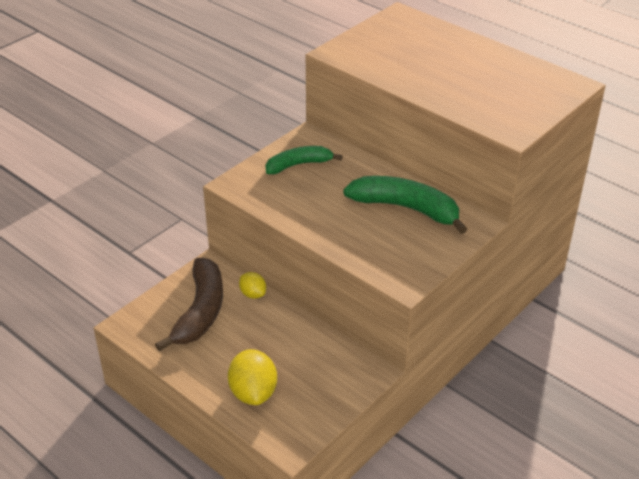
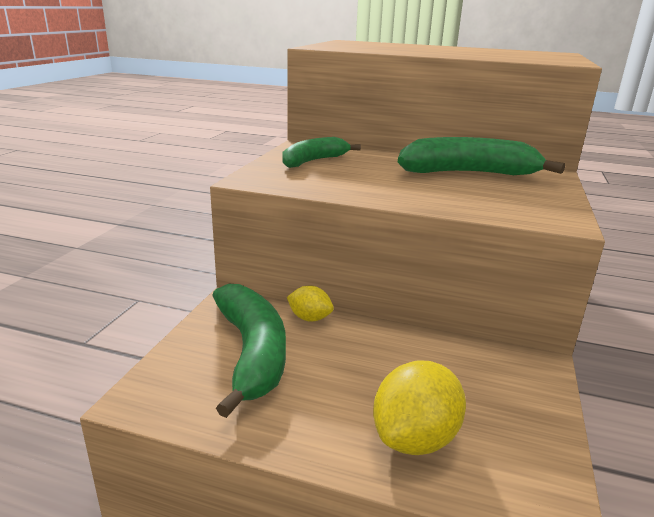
camera: 25 degrees left, 15 degrees down
(200, 311) = (252, 353): brown banana -> green banana
(253, 392) = (415, 438): yellow lemon -> yellow lemon turned 75 degrees clockwise

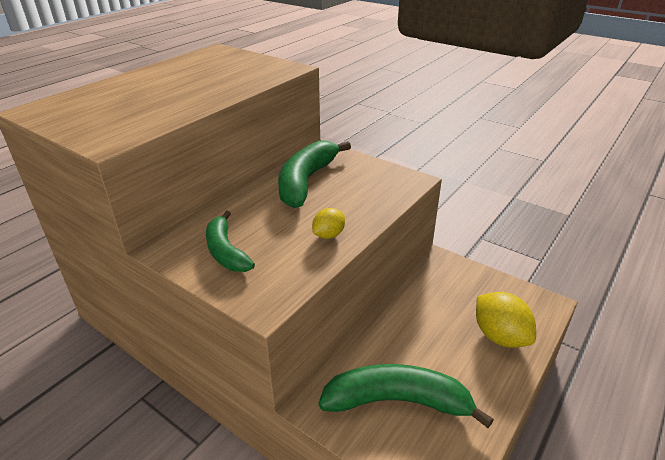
camera: 70 degrees left, 10 degrees up
(309, 318) = (357, 353): yellow lemon -> yellow lemon (328, 235)

